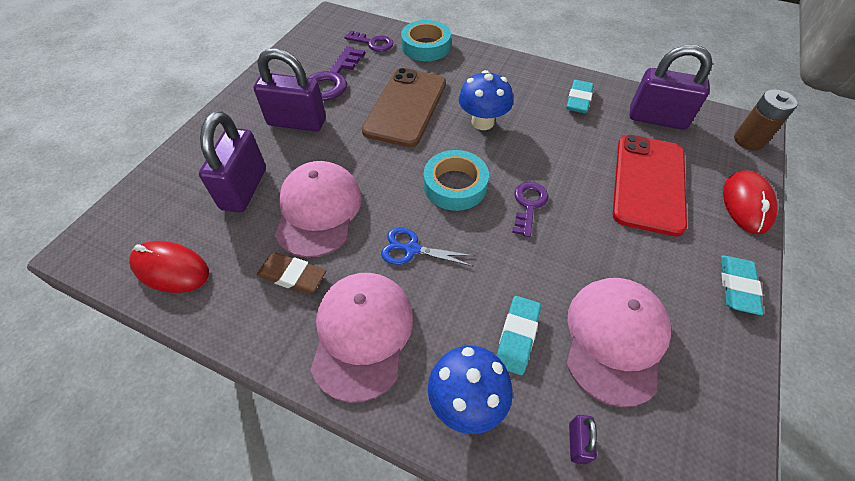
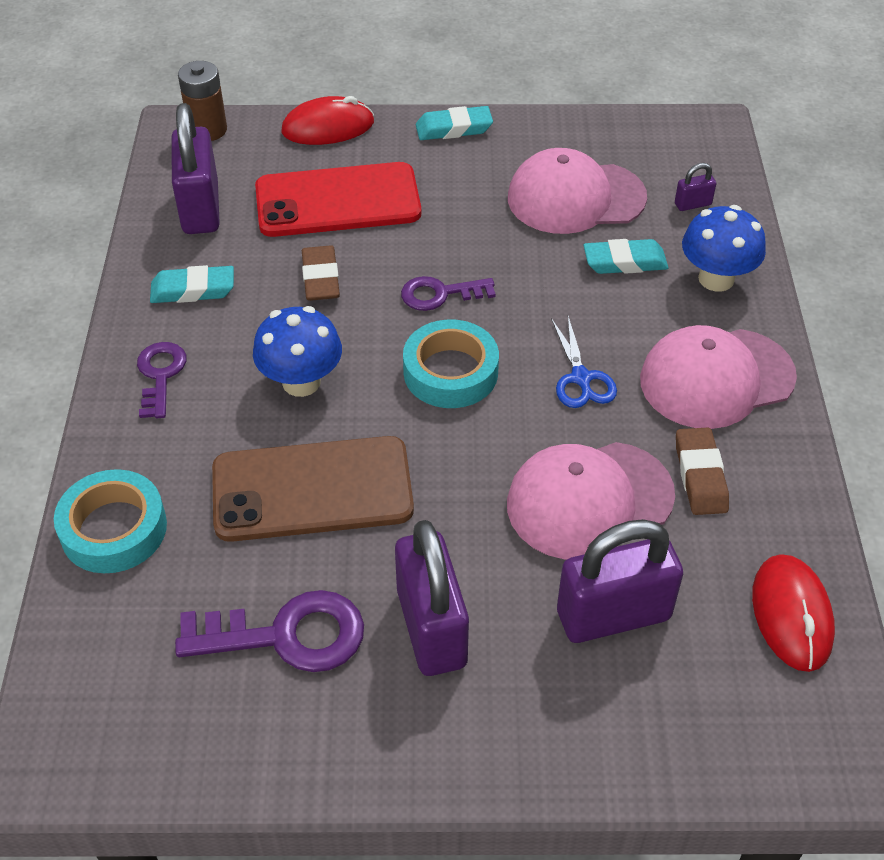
camera: 115 degrees left, 5 degrees down
(373, 43) = (133, 624): purple key -> purple key (160, 375)
(568, 153) = (321, 278): none -> brown eraser

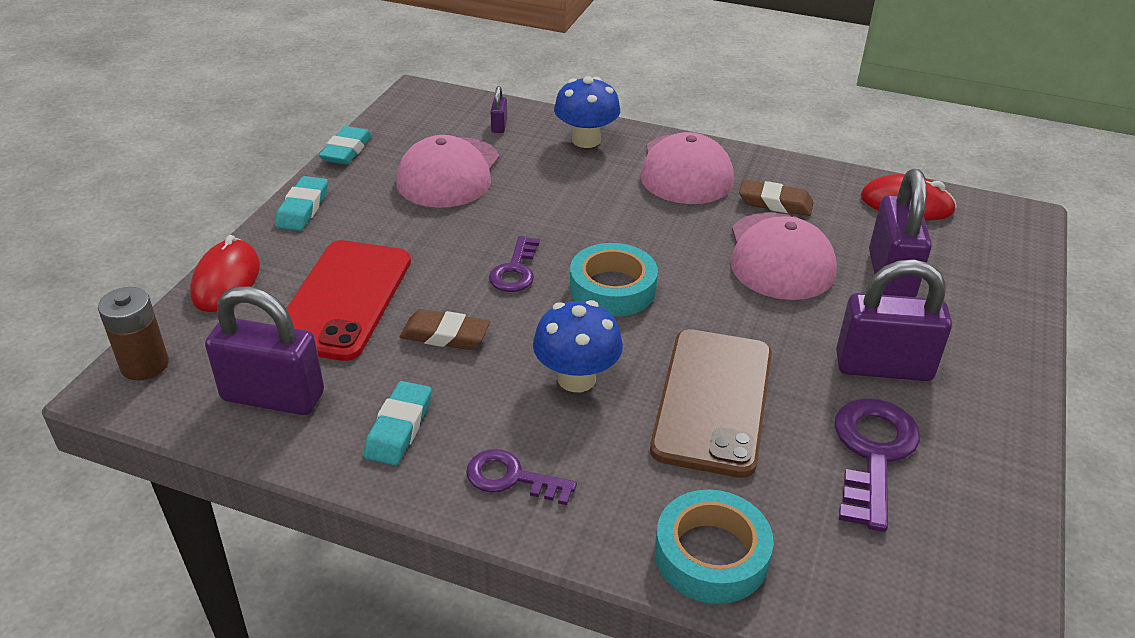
camera: 70 degrees left, 10 degrees down
(581, 378) = (655, 226): blue scissors -> none
(625, 262) = (541, 172): turquoise eraser -> turquoise eraser (347, 150)

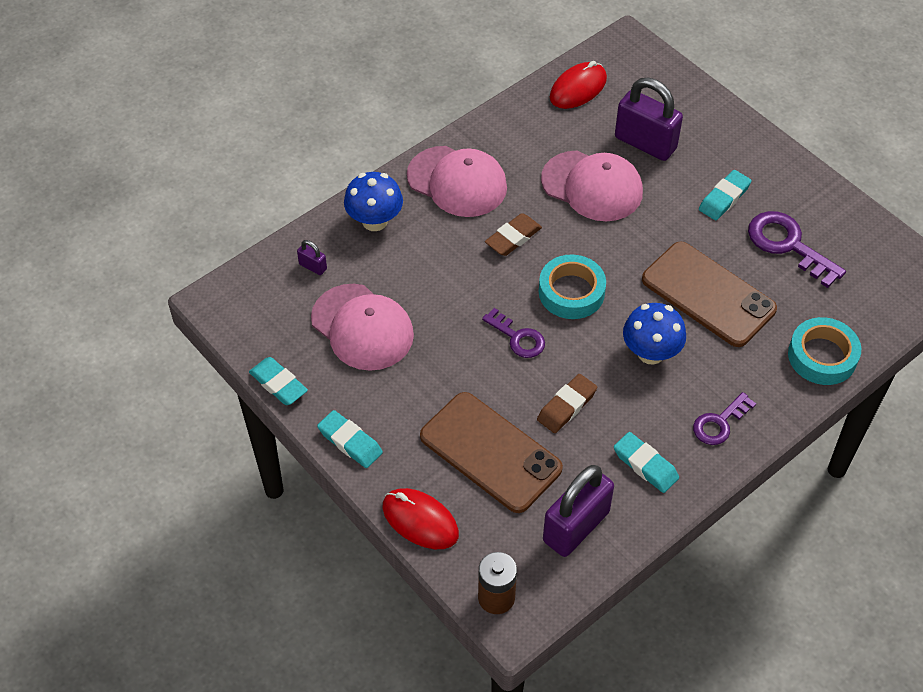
camera: 60 degrees left, 15 degrees up
(344, 299) = (490, 452): red phone -> brown phone
(775, 203) = (531, 155): brown eraser -> brown eraser (513, 238)
(883, 367) = (724, 198): purple padlock -> turquoise eraser

